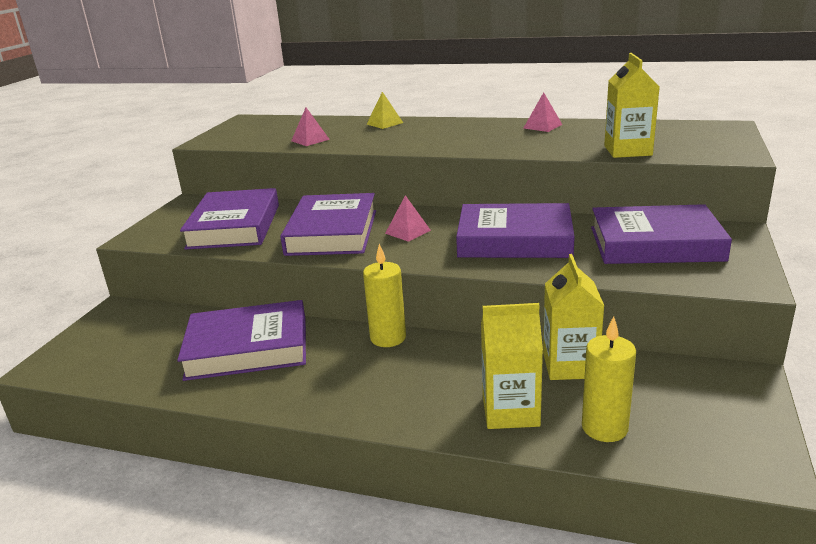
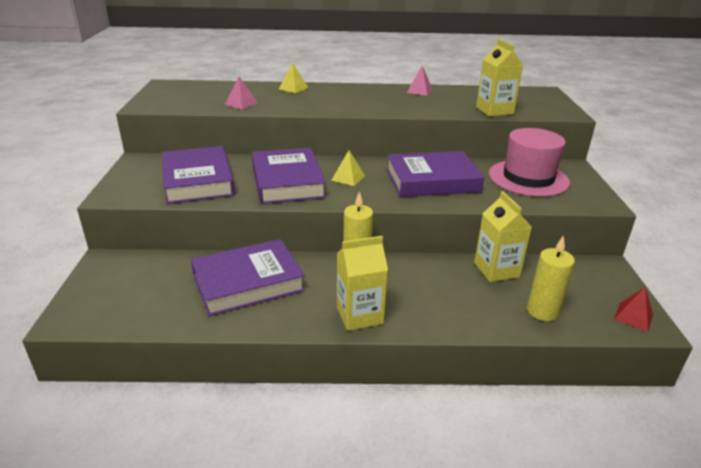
camera: 20 degrees left, 5 degrees up
(407, 231) = (348, 178): pink pyramid -> yellow pyramid
(510, 411) = (476, 308): yellow carton -> yellow carton (359, 315)
(655, 243) = (528, 178): purple book -> pink hat
(746, 453) = (633, 316): none -> red pyramid

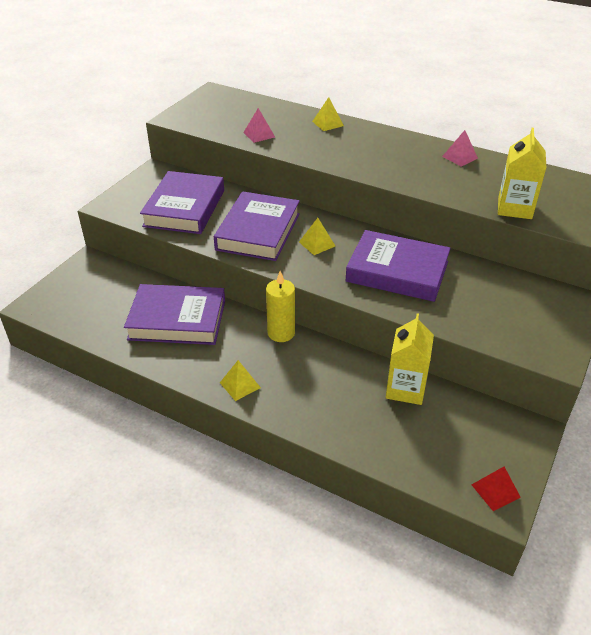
camera: 30 degrees right, 10 degrees up
(359, 315) = (240, 385): yellow carton -> yellow pyramid
(528, 178) = (506, 300): pink hat -> none
(542, 311) = (407, 447): yellow candle -> none

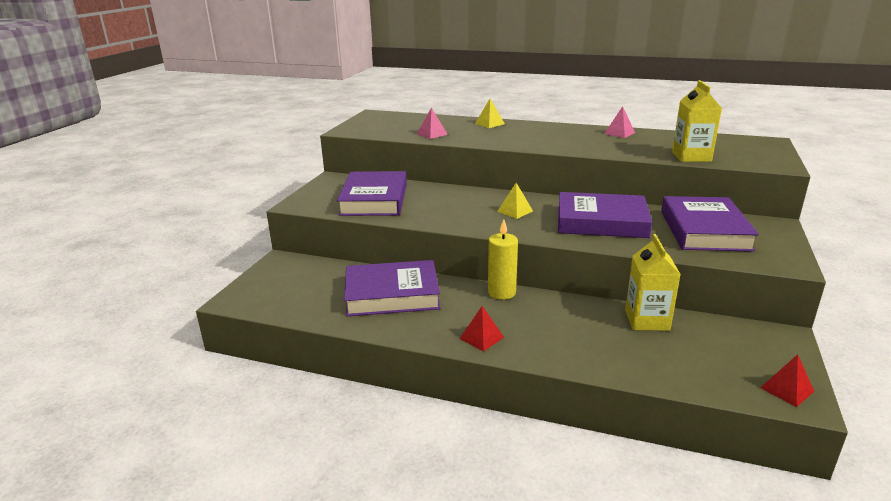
camera: 10 degrees left, 15 degrees down
(240, 385) = (481, 338): yellow pyramid -> red pyramid
(258, 231) = (454, 208): purple book -> purple book (704, 230)

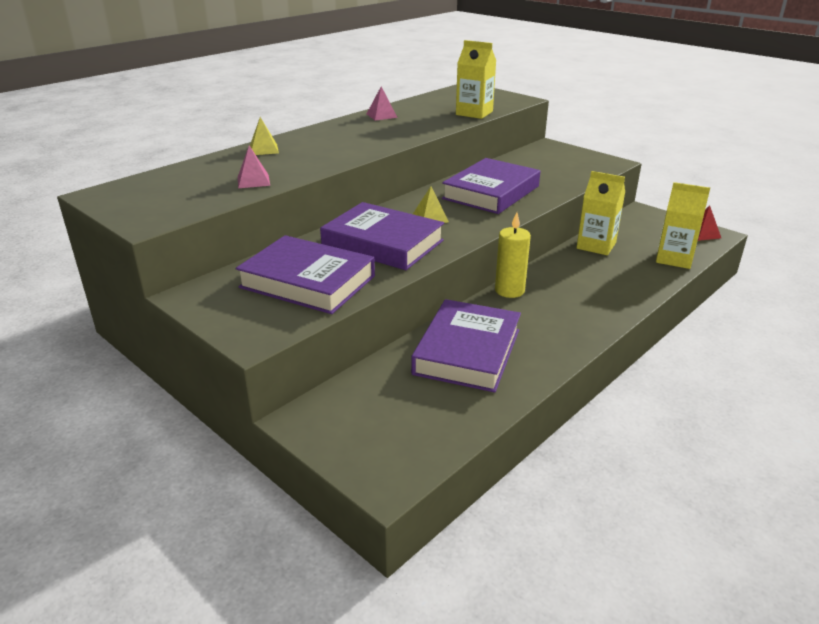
camera: 65 degrees left, 5 degrees up
(481, 338) = (584, 322): red pyramid -> none
(681, 375) = (674, 259): none -> yellow carton
(704, 230) = (540, 166): purple book -> purple book (383, 243)

